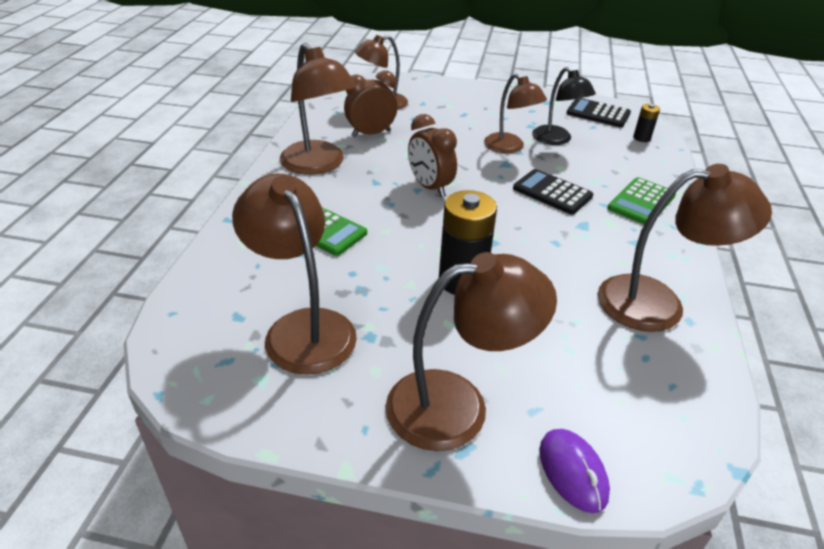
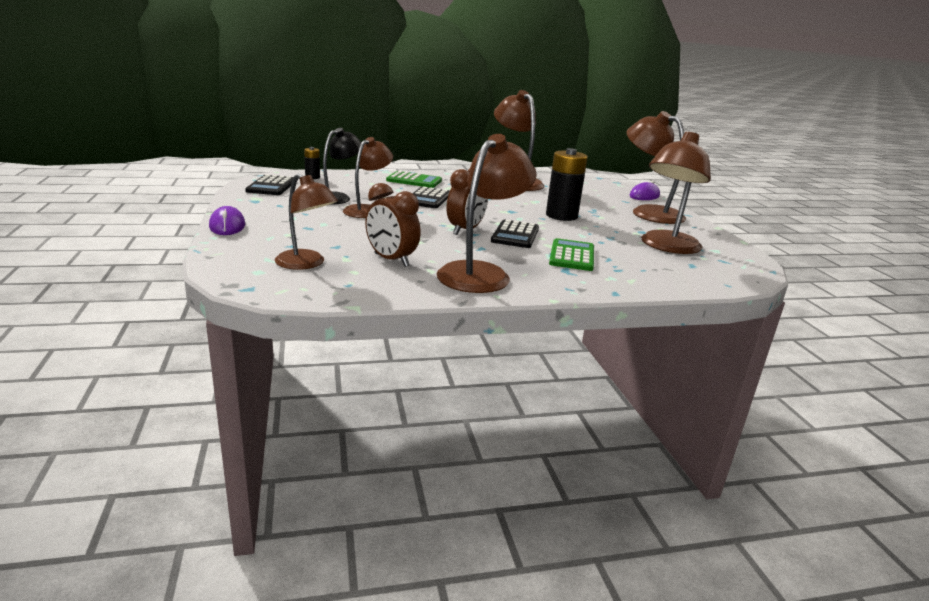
camera: 115 degrees left, 15 degrees down
(402, 214) = (515, 235): none -> black calculator
(476, 87) = (227, 226): none -> purple mouse

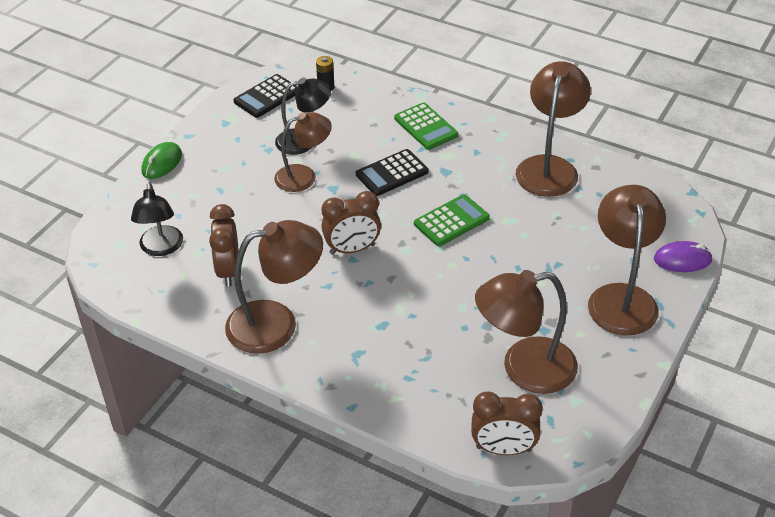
camera: 45 degrees right, 20 degrees up
(227, 226) = (162, 163): purple mouse -> green mouse
(306, 264) = (161, 248): brown lamp -> black lamp
(515, 235) = (389, 278): black calculator -> none
(561, 216) = (494, 262): black battery -> none
(572, 256) = (395, 336): green calculator -> green calculator (451, 221)
(731, 279) = (503, 449): none -> brown clock

